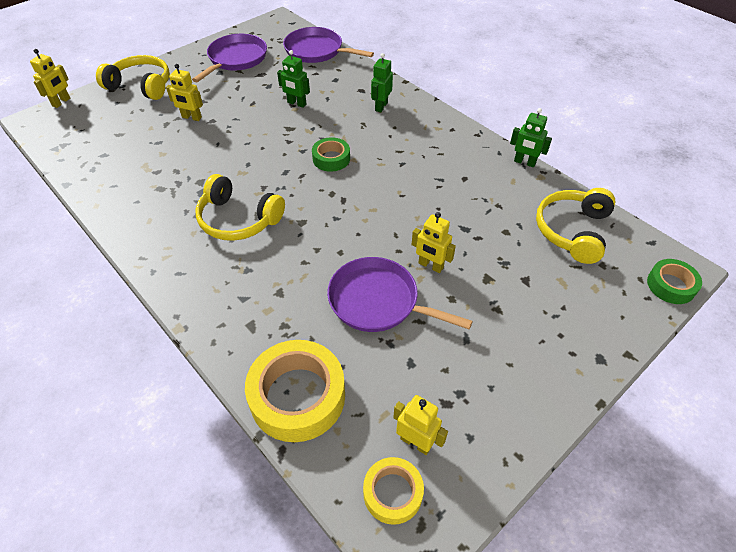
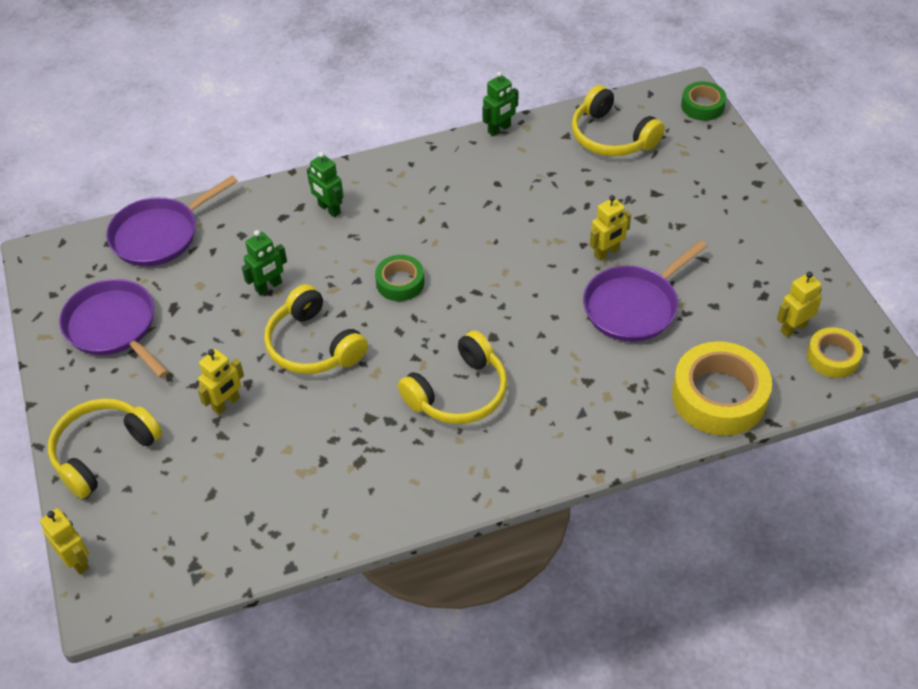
camera: 65 degrees left, 0 degrees up
(254, 137) = (313, 345): none -> yellow headphones

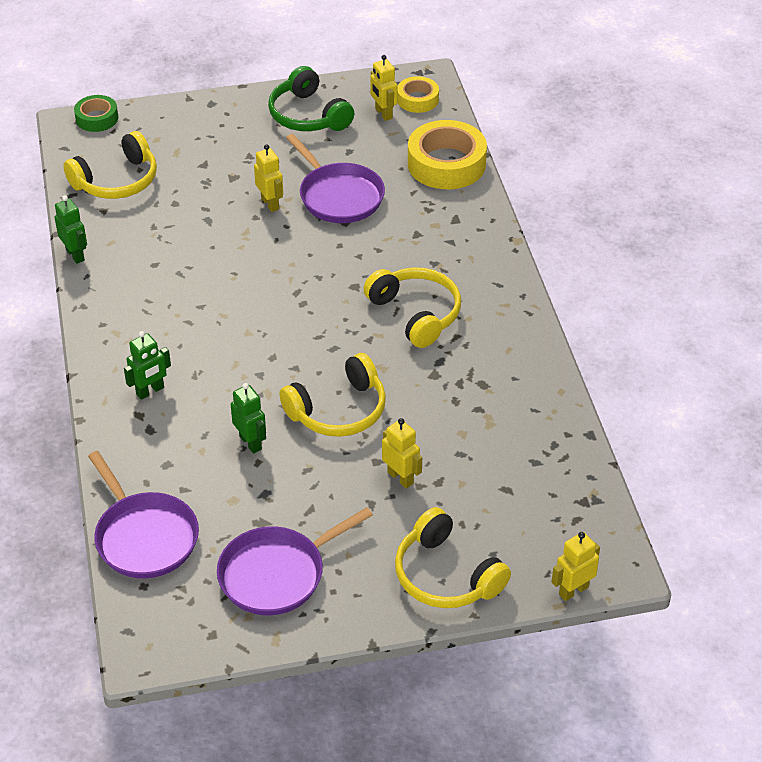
camera: 85 degrees left, 5 degrees down
(400, 282) = (271, 343): green tape -> none
(765, 263) = (308, 115): none -> green headphones

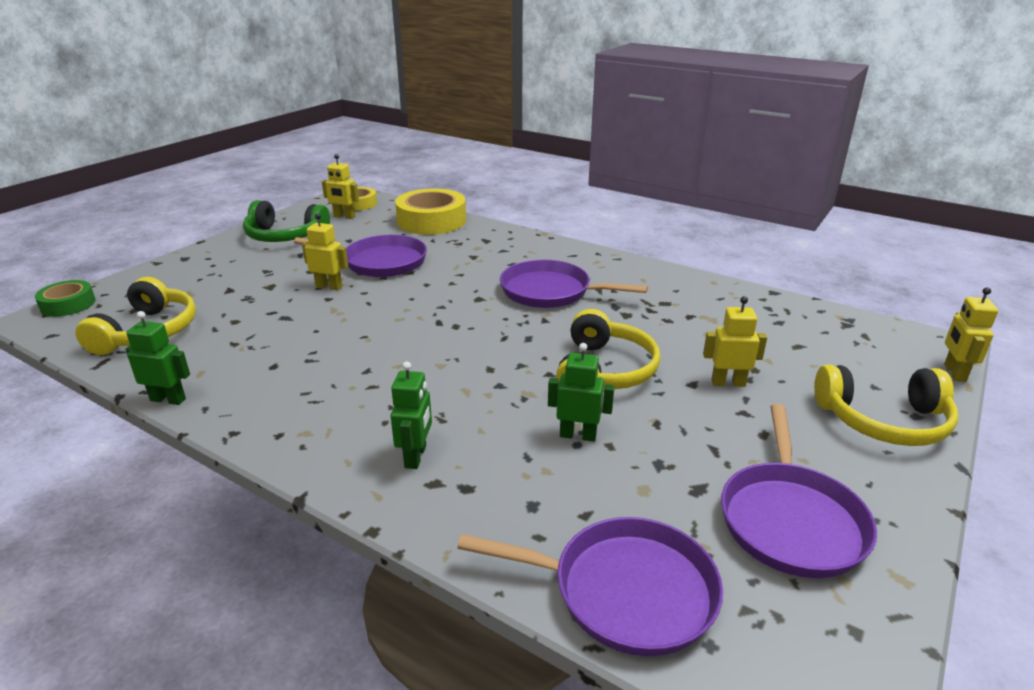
camera: 45 degrees left, 15 degrees down
(416, 314) = (550, 291): yellow headphones -> purple pan

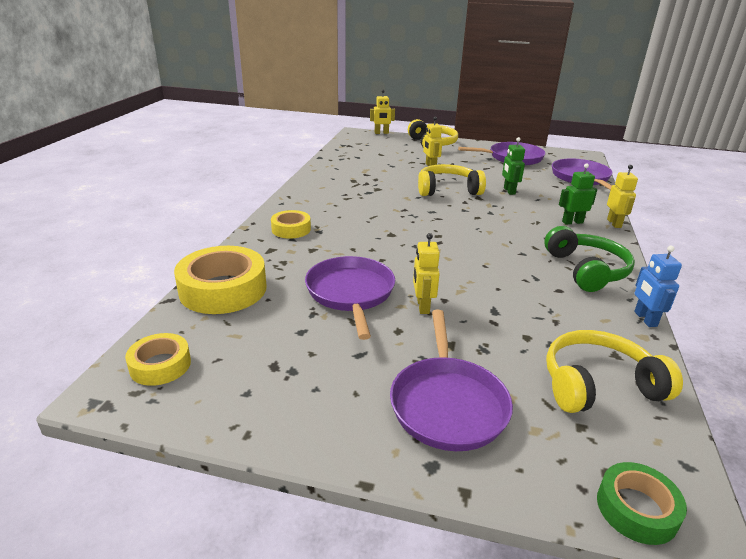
camera: 110 degrees left, 0 degrees up
(168, 399) = (645, 319): green robot -> blue robot
(285, 236) = (308, 392): green headphones -> green headphones (586, 270)
(344, 217) = (219, 361): yellow robot -> yellow robot (614, 223)
(524, 251) = (291, 229): none -> yellow tape
(550, 291) = (361, 212): purple pan -> purple pan (448, 404)

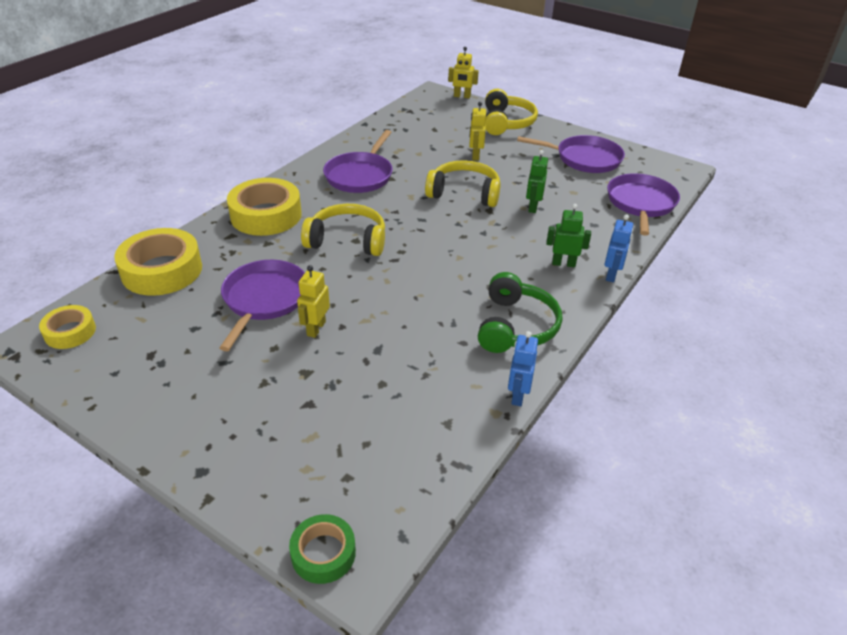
camera: 20 degrees right, 10 degrees up
(291, 229) = (266, 215): yellow tape -> yellow tape, size x1.80
(448, 404) = (256, 426): purple pan -> purple pan (360, 175)
(598, 385) = (400, 446): yellow headphones -> yellow headphones (347, 240)
(614, 223) = (611, 275): yellow robot -> blue robot

